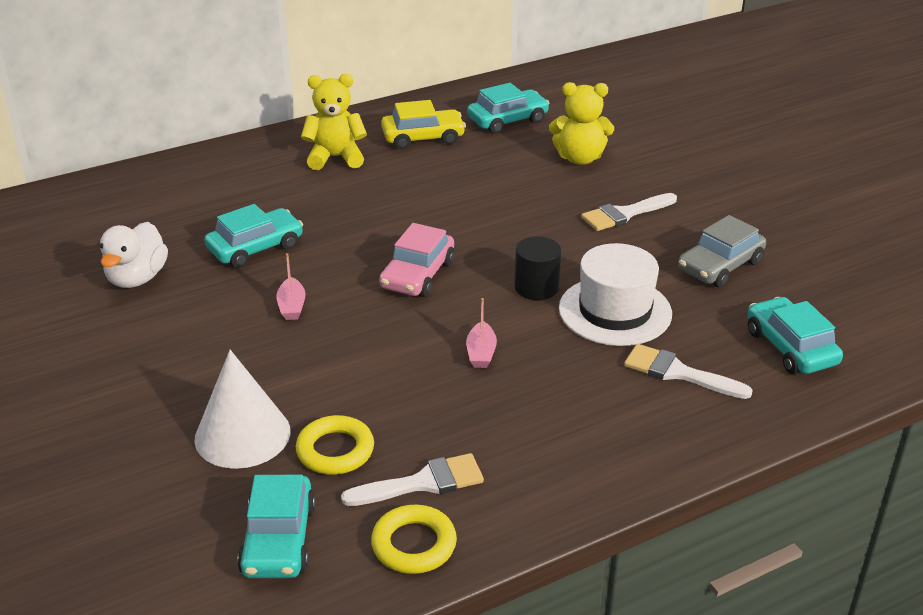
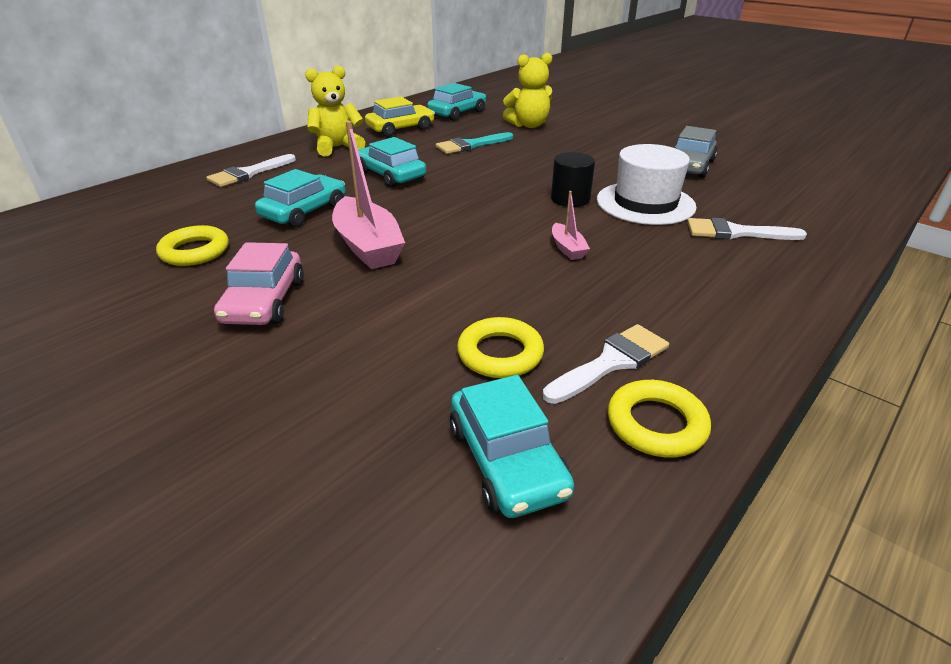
camera: 20 degrees left, 0 degrees up
(137, 278) = (195, 251): white duck -> yellow ring
(242, 435) = (390, 361): white cone -> none
(292, 306) = (368, 246): pink boat -> pink boat, size x2.06
(417, 275) = (465, 206): pink car -> pink car (264, 301)
(486, 181) = (470, 145): none -> turquoise brush
(624, 214) = (591, 149): white brush -> white brush (248, 173)
(790, 347) = (793, 203): turquoise car -> turquoise car (391, 175)

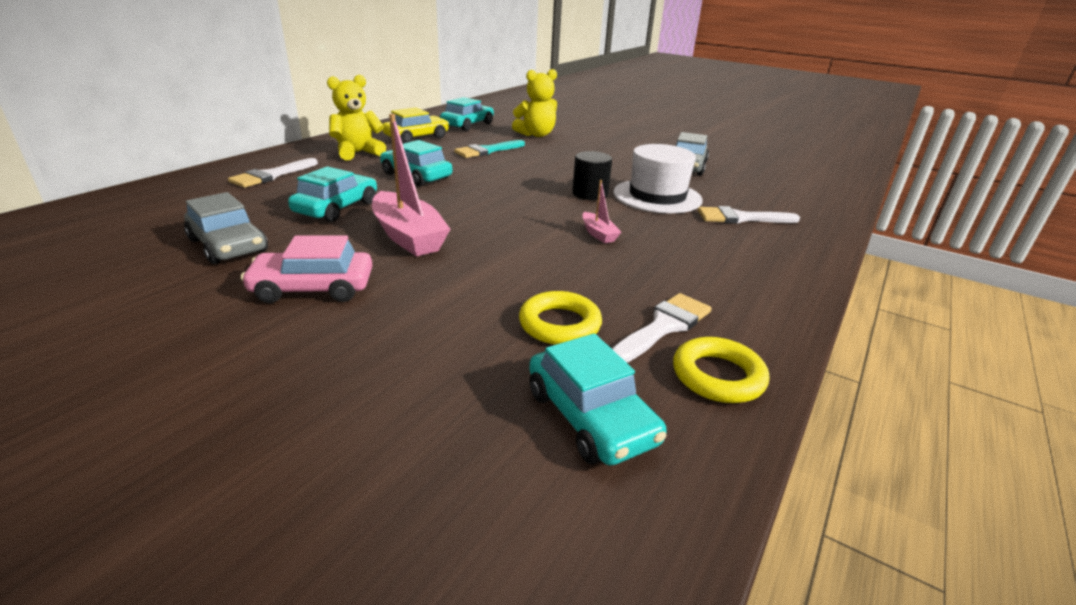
camera: 10 degrees left, 5 degrees down
(195, 251) = (228, 245): yellow ring -> grey car
(264, 301) = (313, 288): pink car -> pink car turned 90 degrees clockwise

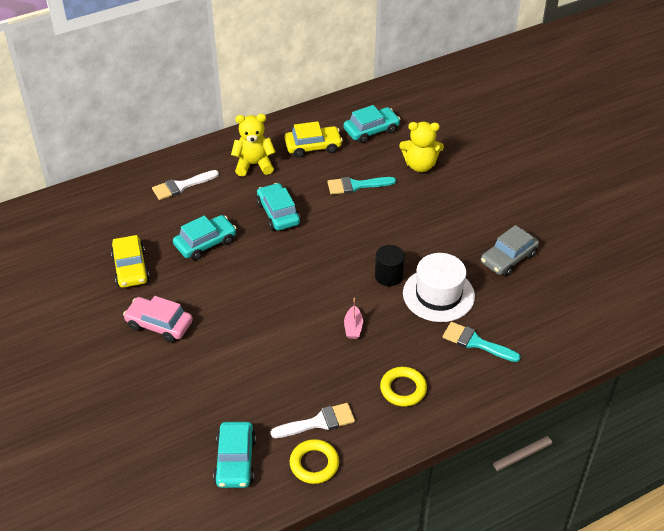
camera: 30 degrees right, 15 degrees up
(228, 245) = (131, 268): grey car -> yellow car
(408, 236) = (232, 291): pink boat -> none
(559, 324) = (265, 399): yellow ring -> yellow ring (403, 389)
(740, 218) = (476, 342): white brush -> turquoise brush

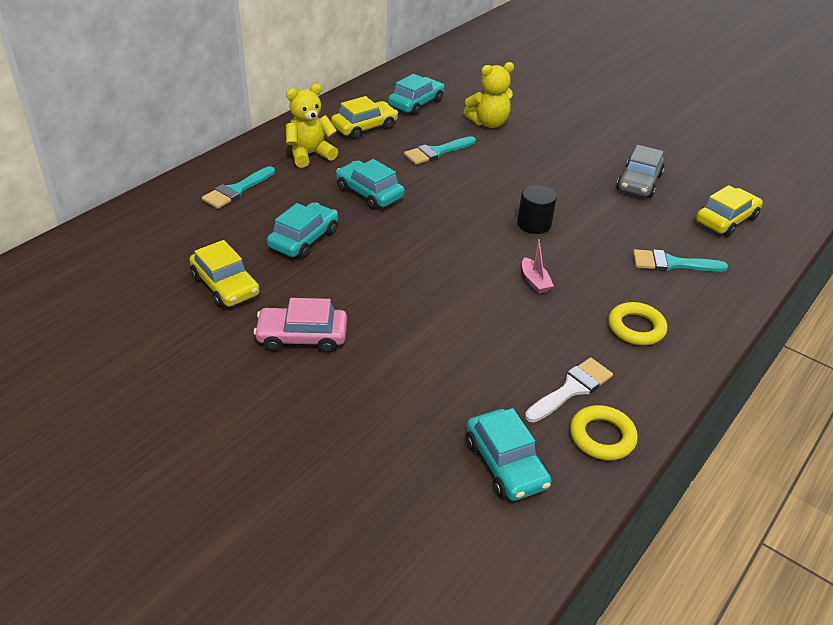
camera: 25 degrees left, 5 degrees down
(181, 186) = (236, 190): white brush -> turquoise brush
(438, 295) = (598, 229): white hat -> none
(557, 315) = (726, 220): none -> yellow car

